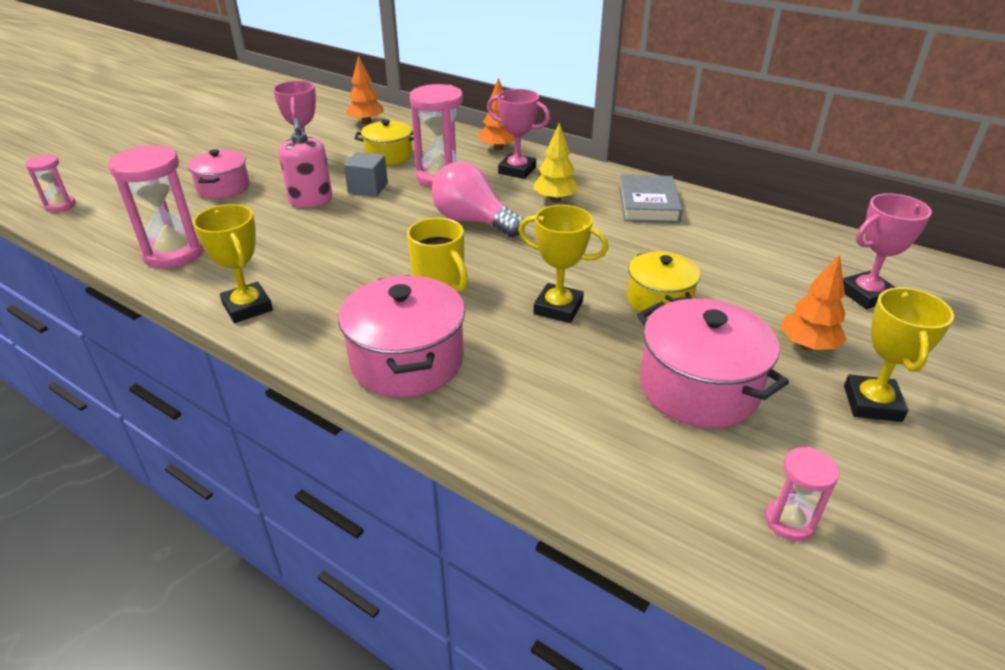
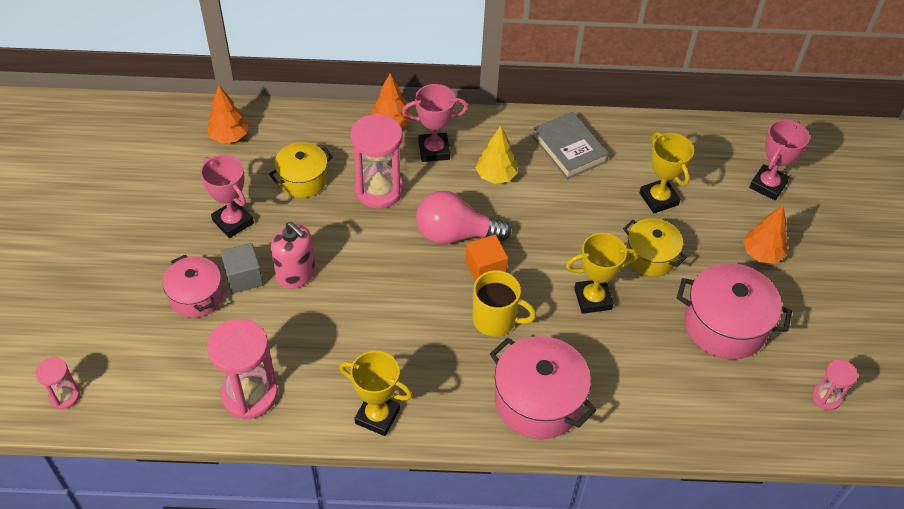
camera: 35 degrees left, 15 degrees up
(368, 188) = (329, 234): grey cube -> grey cube (243, 277)
(473, 250) = (485, 269): none -> orange cube
(872, 403) = (820, 286): yellow trophy -> yellow trophy (658, 199)

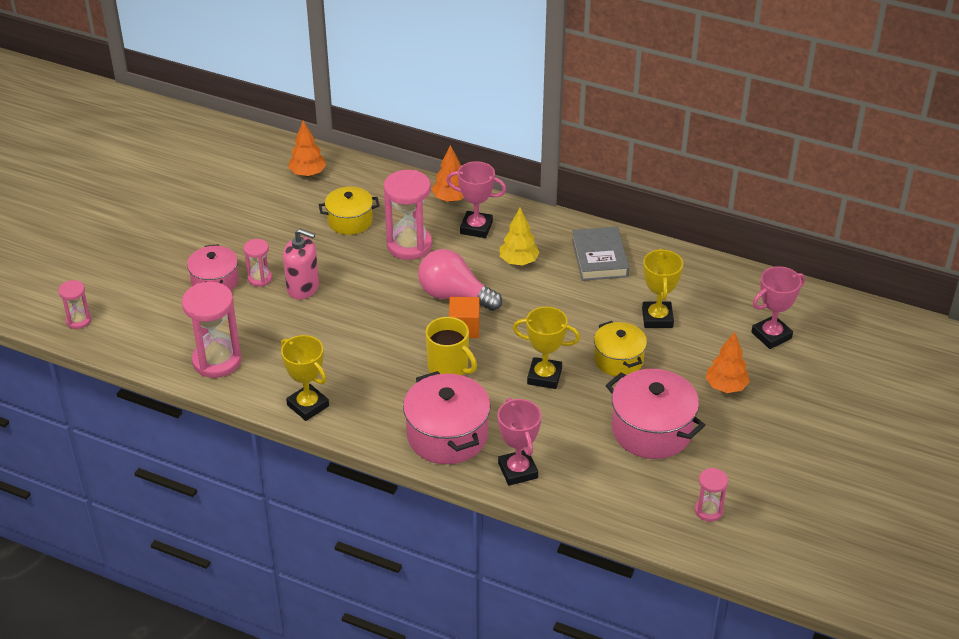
camera: 25 degrees right, 10 degrees down
(233, 222) = (274, 236): pink trophy -> pink trophy (518, 471)
(243, 277) = (260, 278): grey cube -> pink hourglass
(296, 274) = (303, 288): pink soap dispenser -> pink soap dispenser turned 45 degrees counterclockwise

